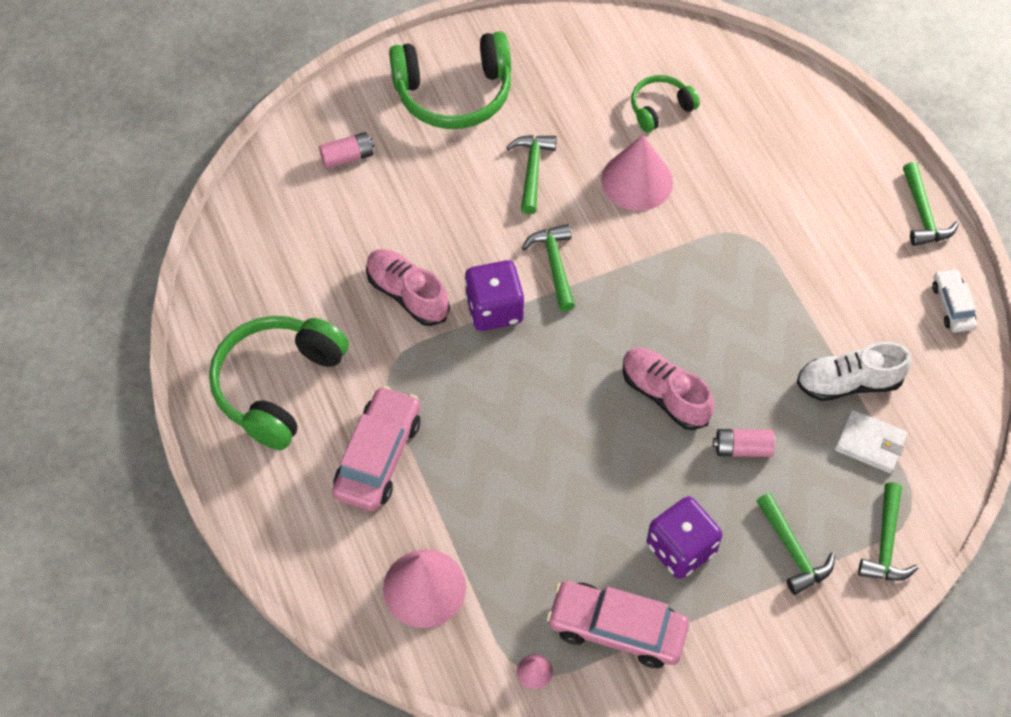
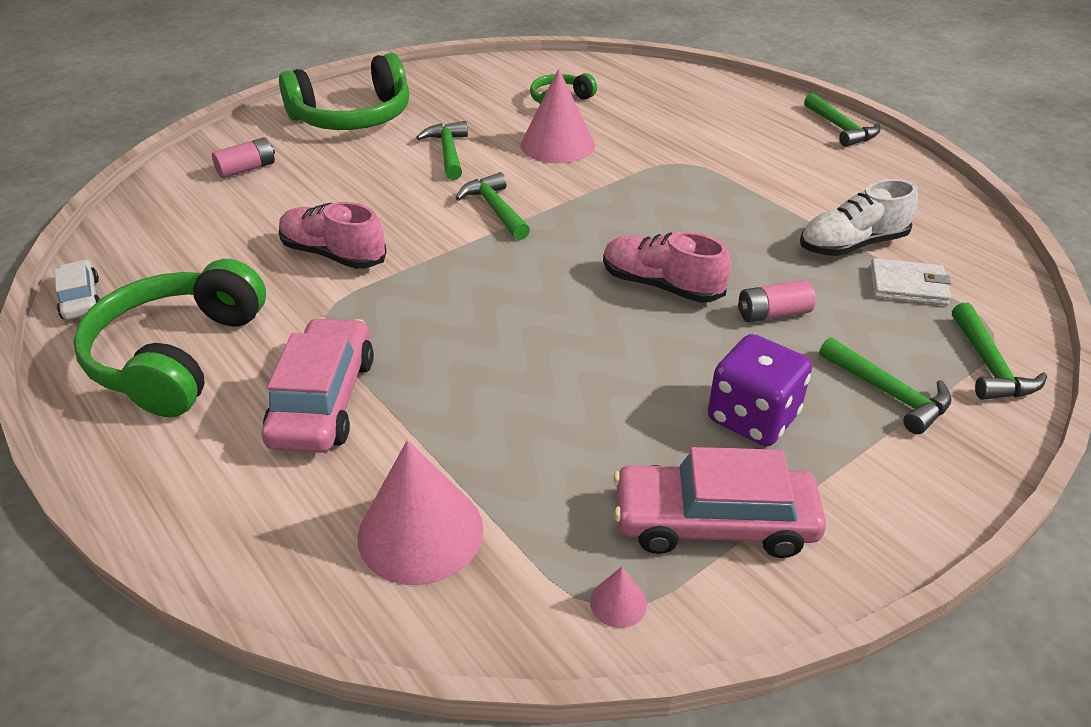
camera: 15 degrees left, 20 degrees down
(494, 309) = (439, 250): purple dice -> none
(952, 306) = (912, 178): white car -> white car (81, 299)

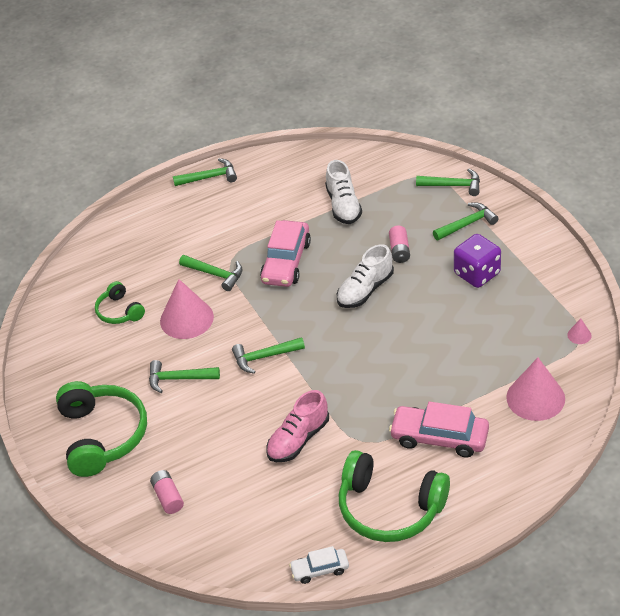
camera: 75 degrees left, 5 degrees up
(648, 155) = (215, 274): none -> green hammer
(661, 286) = (365, 290): pink shoe -> white shoe
(714, 522) = (540, 299): pink car -> pink car (286, 262)
(908, 286) = (385, 194): white wallet -> none

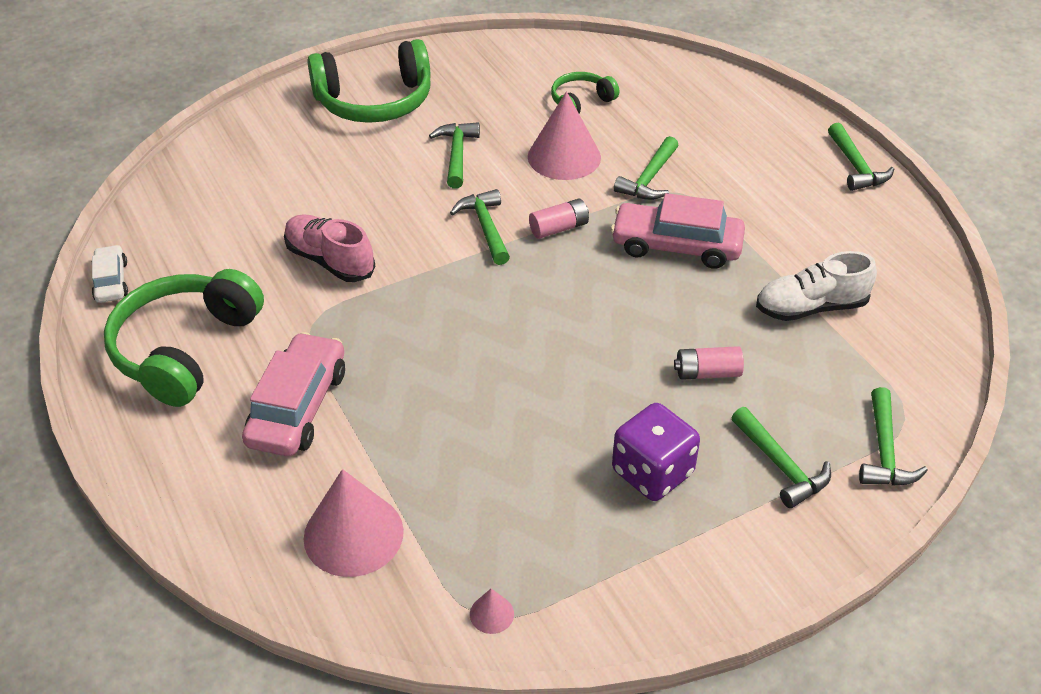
camera: 85 degrees right, 0 degrees up
(168, 497) = (267, 154): pink battery -> pink battery (559, 228)
(365, 290) = (615, 330): white shoe -> none

